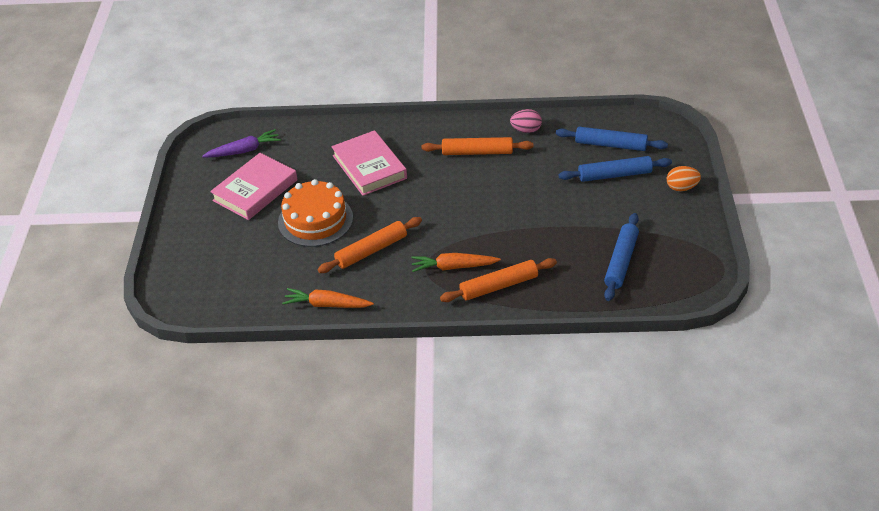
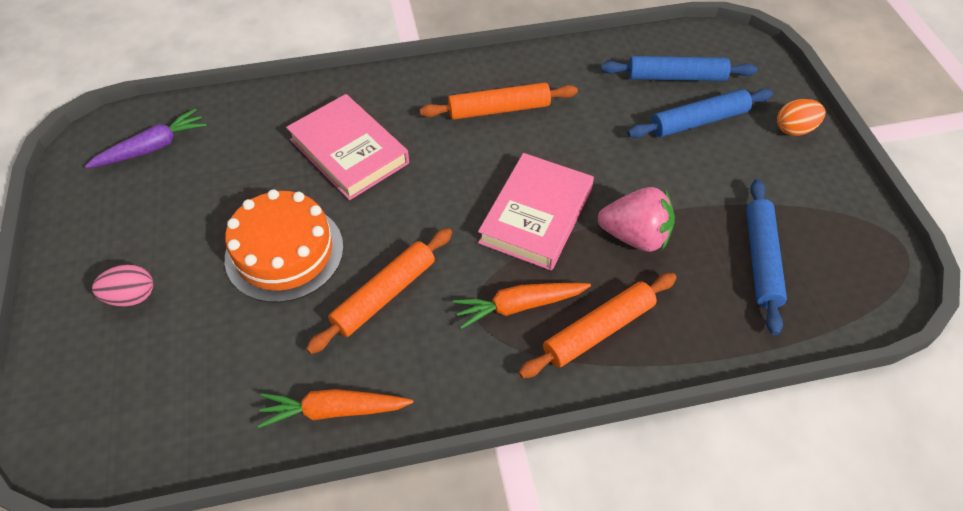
camera: 15 degrees left, 10 degrees up
(255, 190) = (179, 213): pink book -> pink book (536, 215)
(526, 130) = (556, 69): pink egg -> pink egg (131, 297)
(542, 238) = (635, 236): none -> pink strawberry

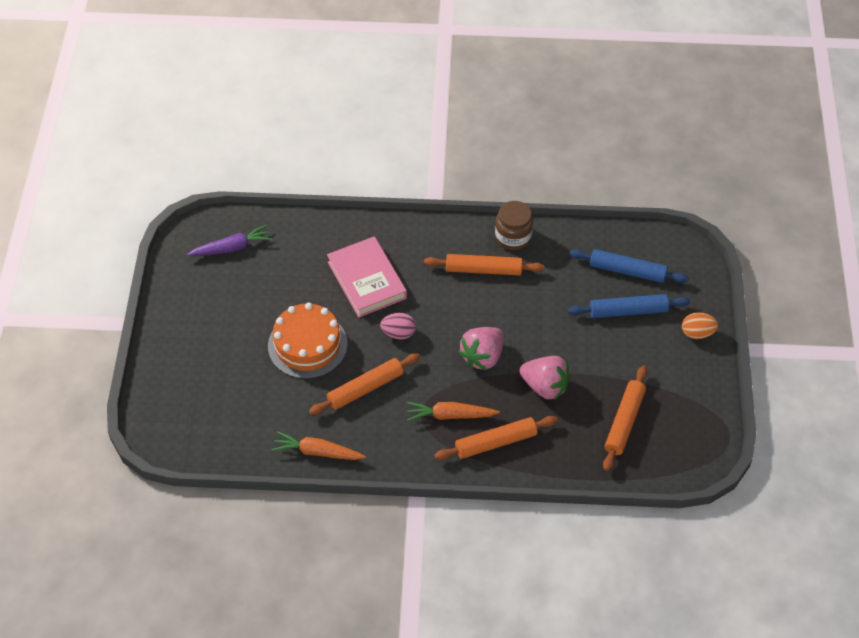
camera: 15 degrees right, 0 degrees up
(131, 297) = (206, 353): pink egg -> pink egg (398, 333)
(522, 66) = (513, 237): none -> brown jar
(536, 215) = (482, 357): pink book -> pink strawberry
(761, 259) = (624, 422): blue rolling pin -> orange rolling pin

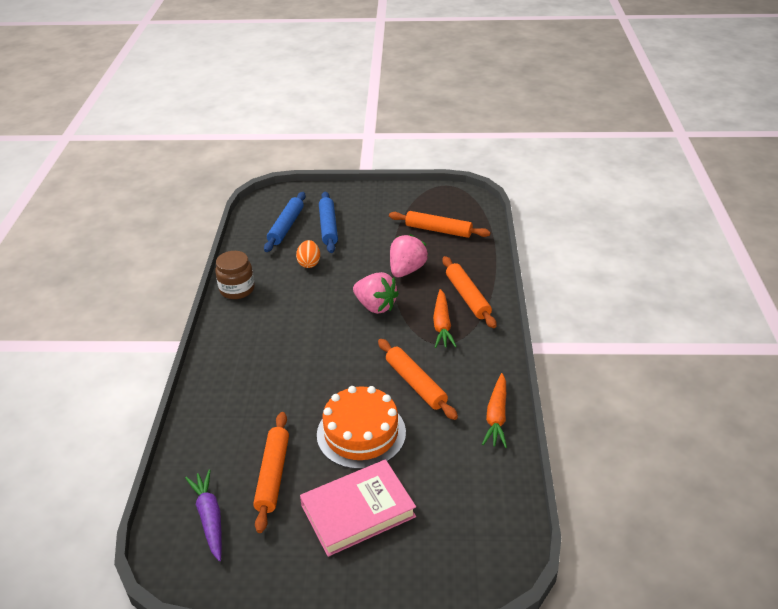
camera: 90 degrees left, 15 degrees down
(366, 280) = (277, 389): pink book -> pink book (358, 511)
(398, 333) = (347, 362): pink egg -> none
(483, 270) = (274, 307): orange rolling pin -> orange rolling pin (273, 475)
(697, 333) = (352, 196): orange egg -> orange egg (309, 263)

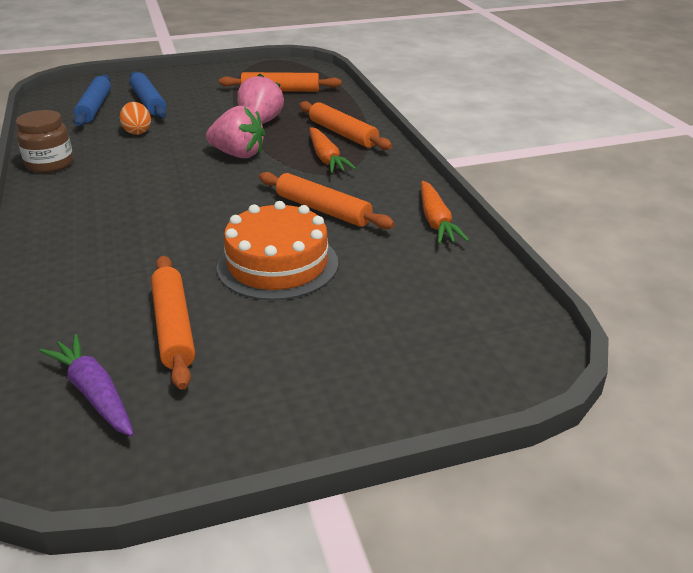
camera: 20 degrees left, 5 degrees down
(358, 511) = (313, 340): pink book -> none

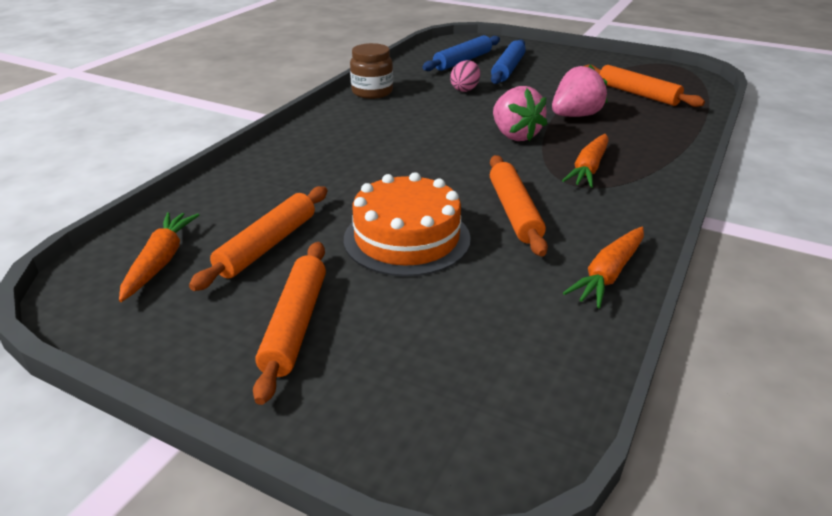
camera: 45 degrees right, 0 degrees up
(94, 393) = (160, 262): purple carrot -> orange carrot
(137, 132) = (465, 89): orange egg -> pink egg
(342, 134) = (640, 153): orange rolling pin -> orange rolling pin (295, 325)

